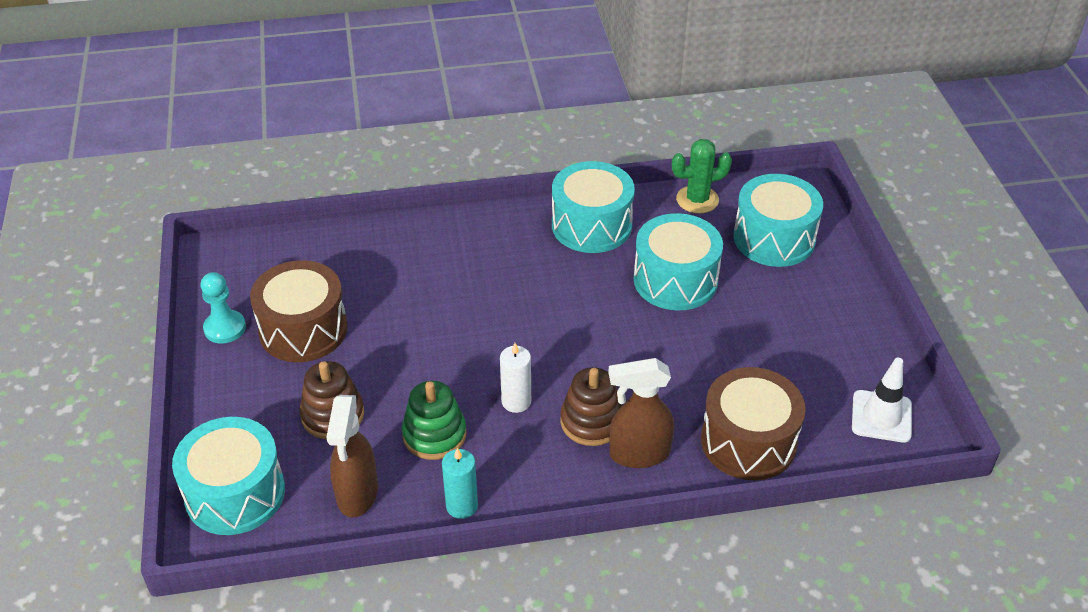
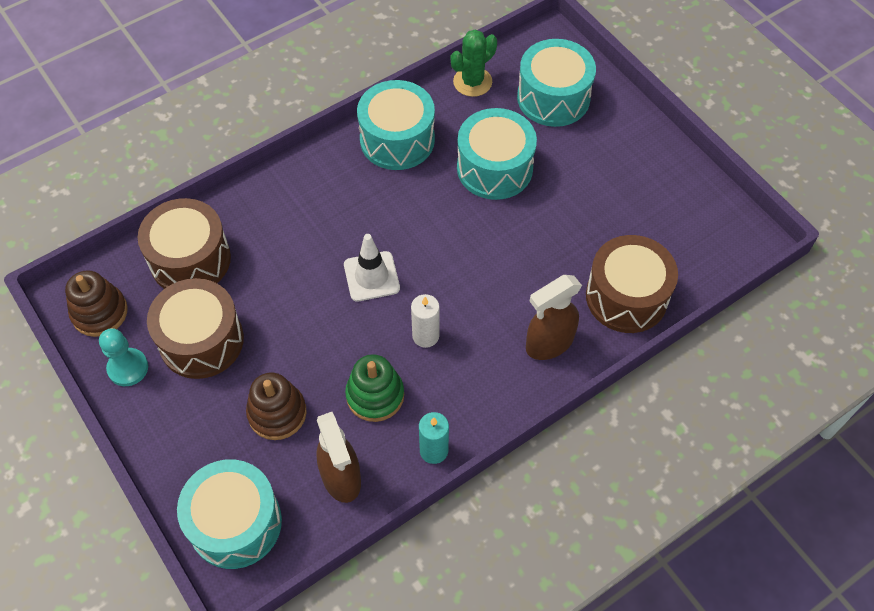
camera: 25 degrees left, 15 degrees up
(336, 260) = (190, 259): none -> brown drum
(591, 421) = (496, 329): brown stacking toy -> brown stacking toy (99, 312)
(881, 416) = (713, 233): white traffic cone -> white traffic cone (371, 276)

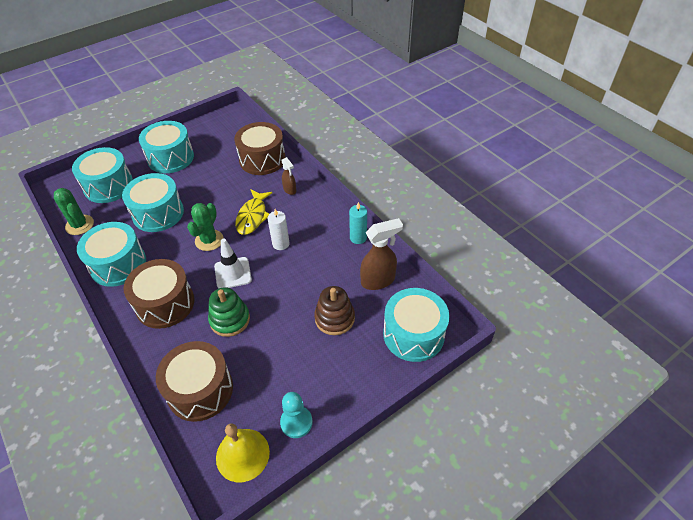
camera: 90 degrees left, 10 degrees down
(99, 312) = (242, 454): brown stacking toy -> yellow bell
(201, 340) = (275, 372): brown drum -> brown drum (165, 303)
(375, 395) = (322, 267): green stacking toy -> green stacking toy (230, 320)
(437, 240) = (209, 240): none -> green cactus
(485, 293) = (252, 216): none -> yellow fish
(548, 343) = (290, 190): brown spray bottle -> brown spray bottle, size x0.57
(623, 164) = (170, 158): none -> turquoise drum

